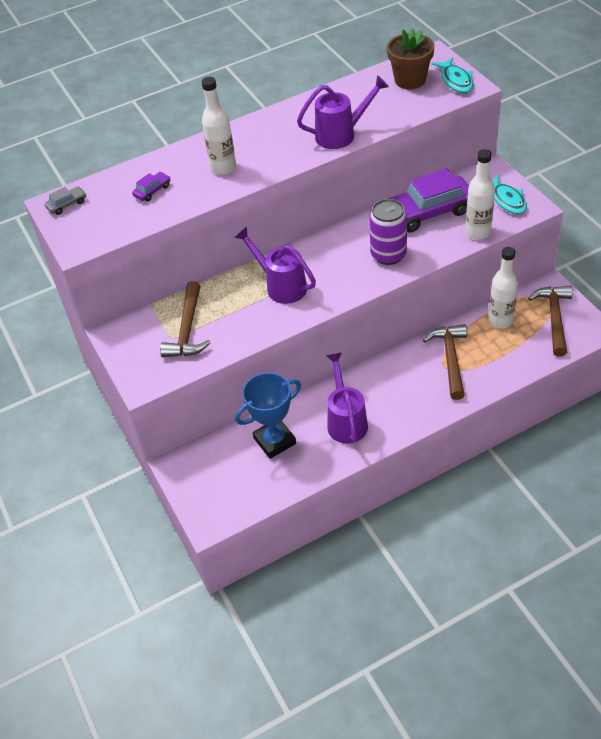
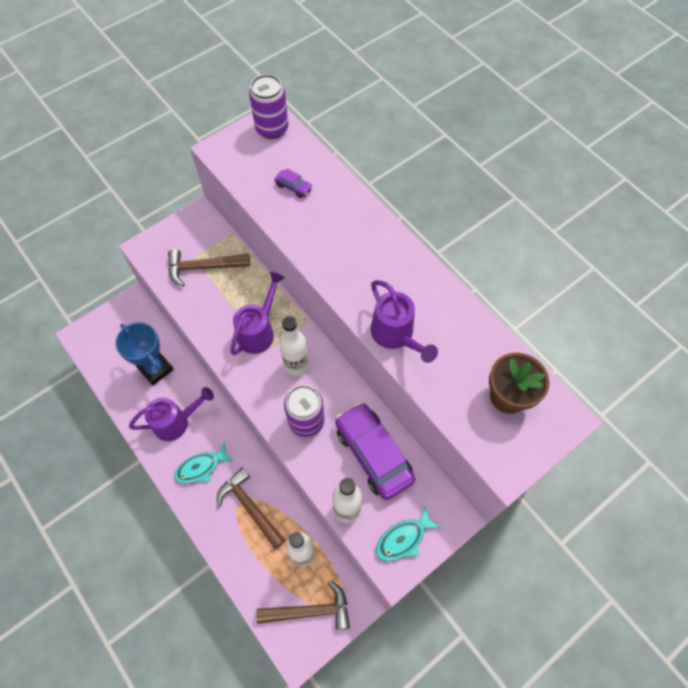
camera: 75 degrees right, 15 degrees up
(67, 204) = (272, 129): grey car -> purple can
(223, 168) = (331, 237): white bottle -> white bottle (296, 365)
(450, 359) = (250, 507): brown hammer -> brown hammer turned 120 degrees counterclockwise
(456, 81) = (516, 449): turquoise fish -> turquoise fish (201, 467)

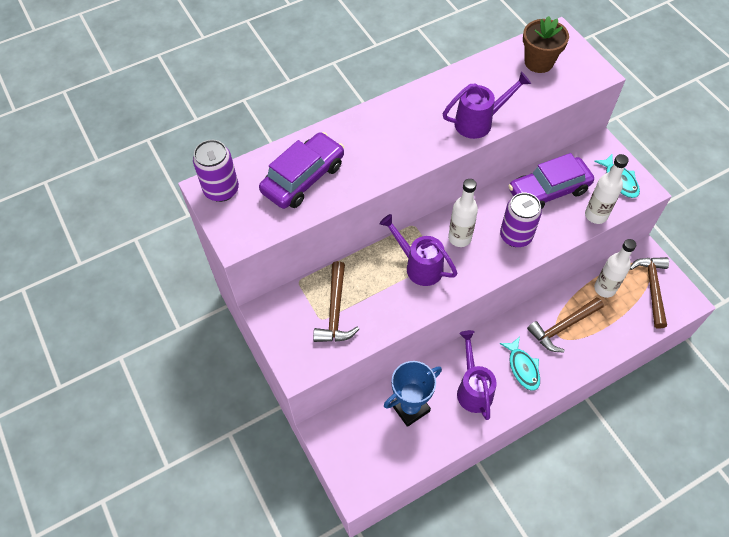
camera: 80 degrees left, 5 degrees down
(293, 187) = (303, 178): purple car -> purple car, size x2.37

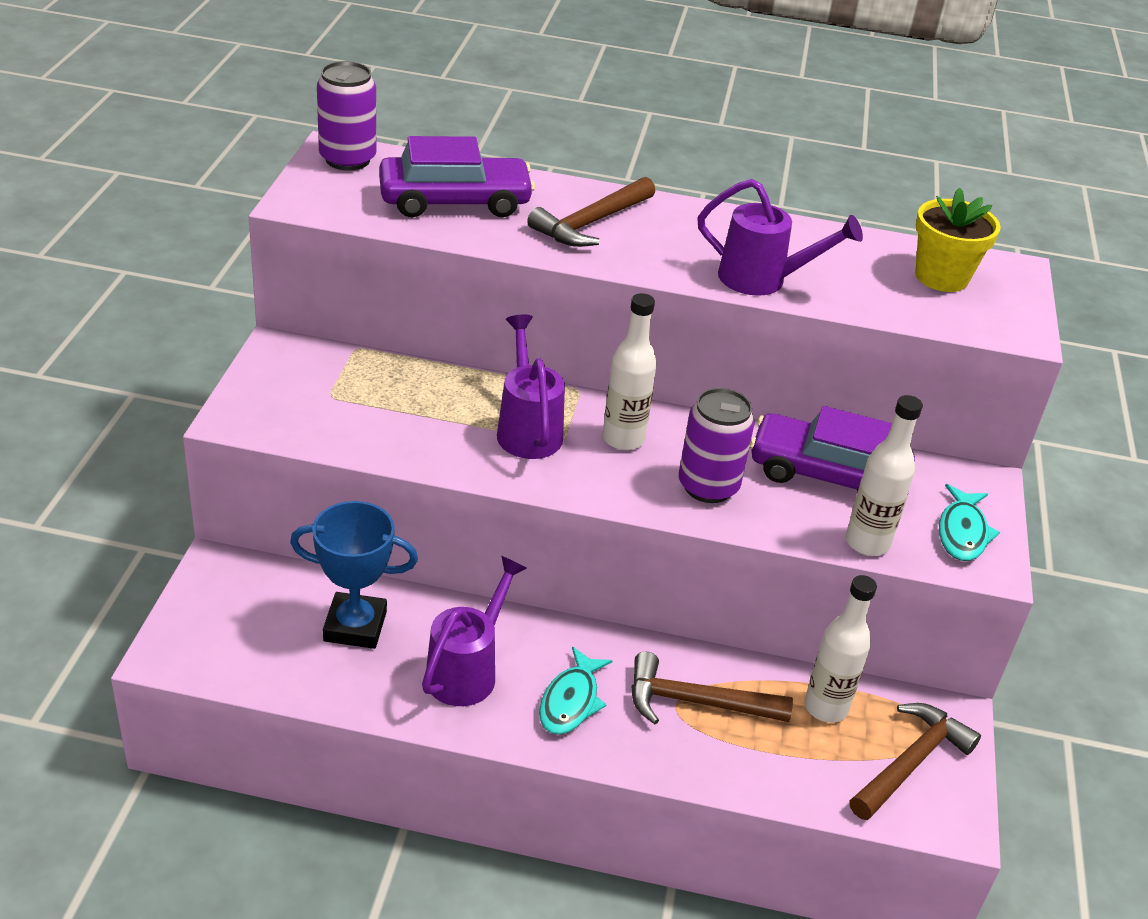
camera: 35 degrees right, 20 degrees down
(335, 311) = (358, 400): brown hammer -> brown hammer (591, 223)
(538, 62) = (941, 277): brown flower pot -> yellow flower pot

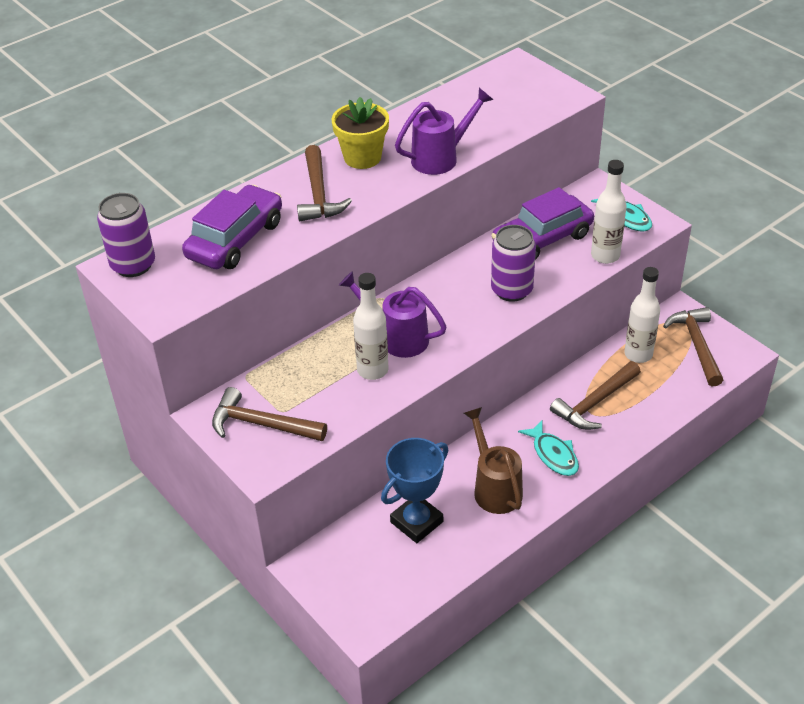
camera: 45 degrees left, 5 degrees up
(298, 389) = (261, 424): none -> brown hammer
(467, 671) = (494, 488): purple watering can -> brown watering can
(623, 439) = (442, 302): white bottle -> white bottle (372, 370)
(941, 277) = (500, 93): yellow flower pot -> yellow flower pot (362, 157)

